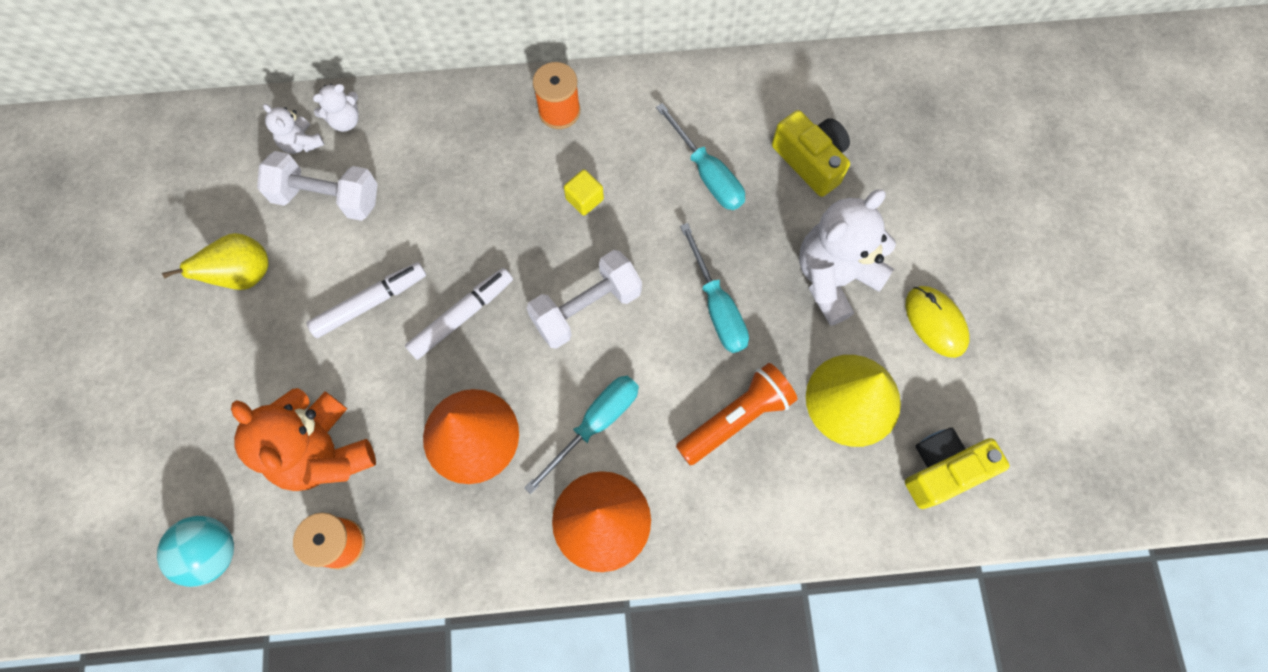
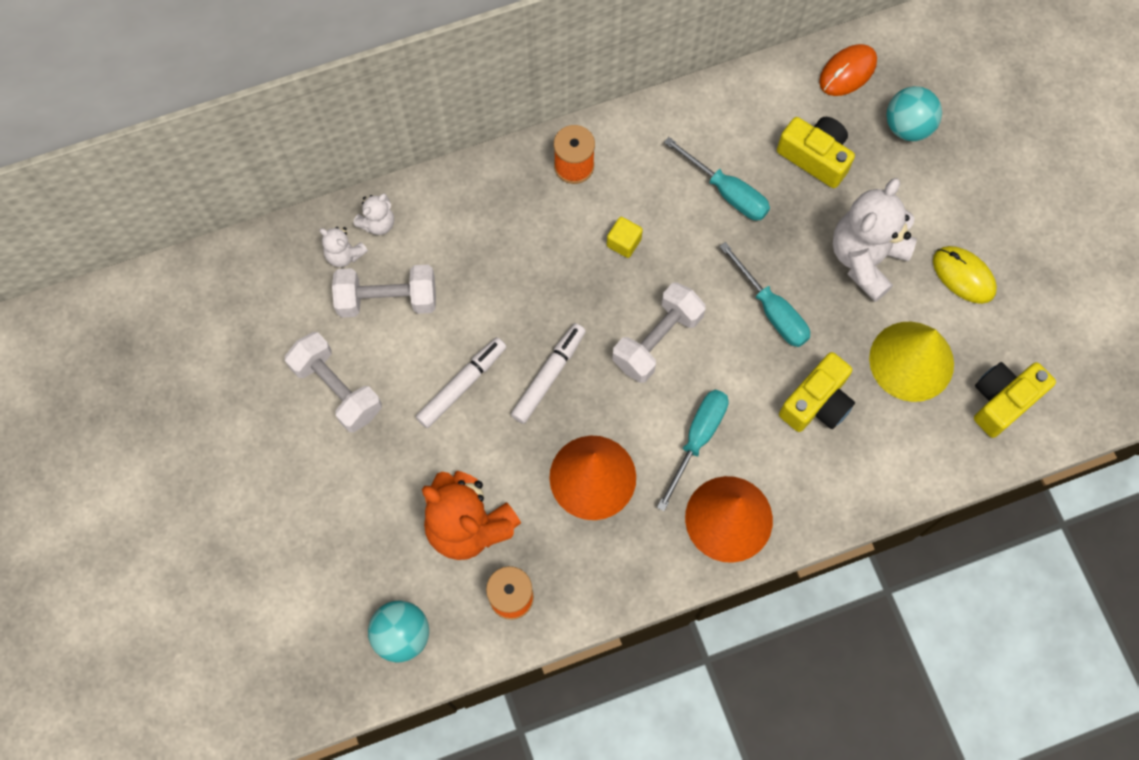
camera: 15 degrees left, 0 degrees up
(244, 275) = (337, 389): yellow pear -> white dumbbell
(736, 418) = (817, 402): orange flashlight -> yellow camera
(869, 84) = (847, 72): none -> orange mouse
(917, 153) = (907, 126): none -> turquoise ball

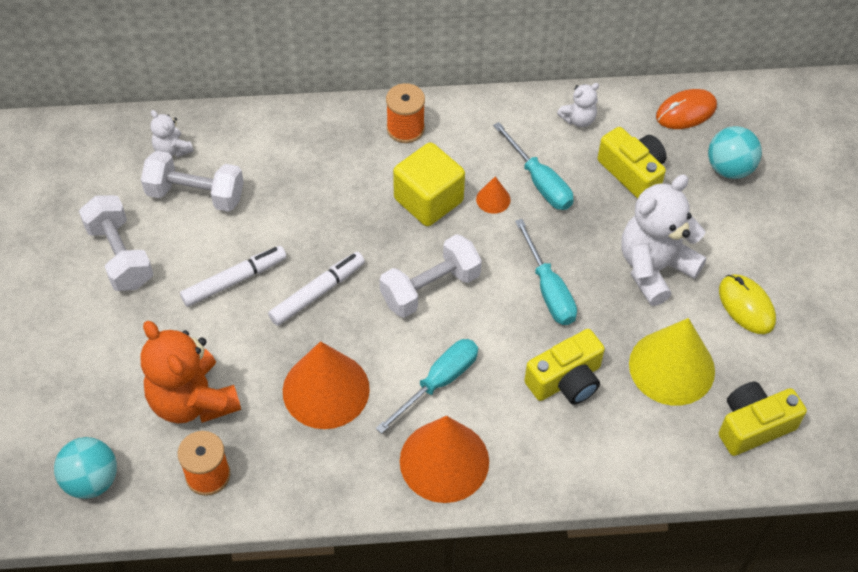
camera: 15 degrees right, 15 degrees down
(378, 223) = (212, 132): white teddy bear -> white teddy bear (578, 119)
(624, 242) = (428, 200): yellow cube -> yellow cube, size x2.02
(687, 224) = (493, 199): none -> orange cone

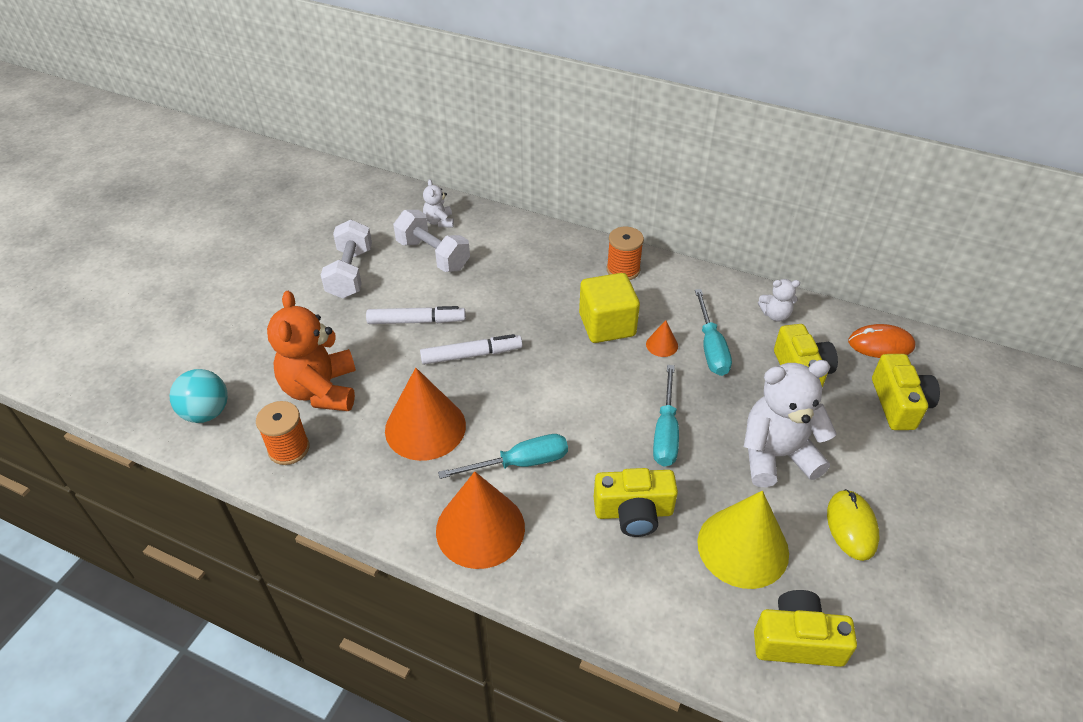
camera: 30 degrees right, 10 degrees down
(430, 288) = (563, 389): white dumbbell -> none
(729, 168) = (899, 404): turquoise ball -> yellow camera

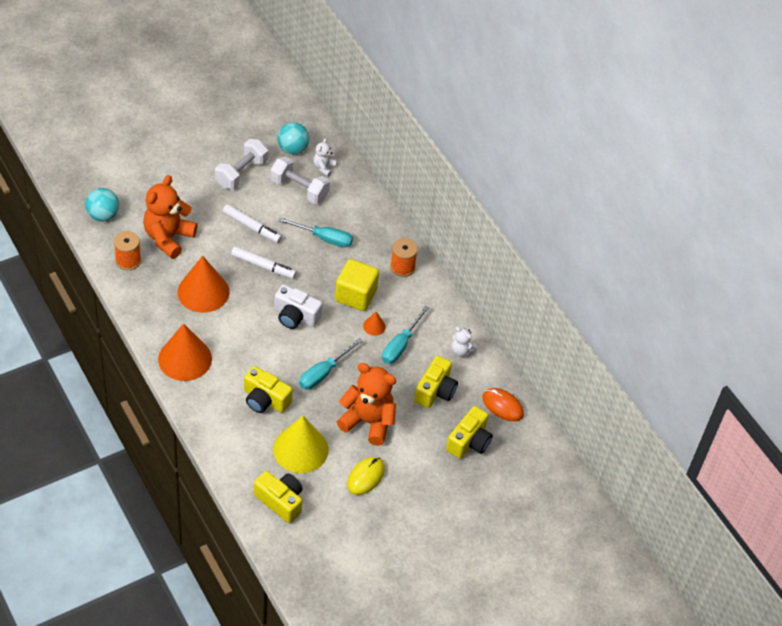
camera: 30 degrees right, 5 degrees up
(387, 222) = (292, 149): none -> turquoise ball
(433, 255) = (299, 189): white dumbbell -> white dumbbell turned 45 degrees counterclockwise
(520, 463) = (233, 340): turquoise screwdriver -> turquoise screwdriver (324, 238)
(565, 387) = (295, 316): none -> white camera
(776, 455) = (368, 421): white teddy bear -> orange teddy bear

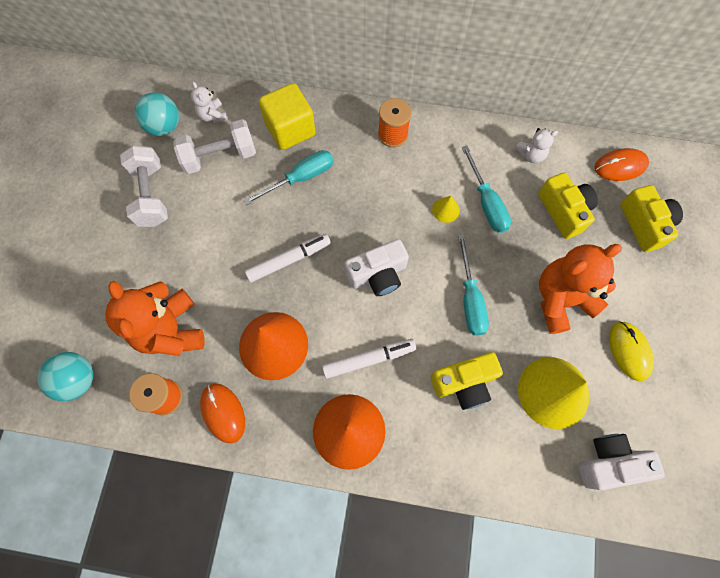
camera: 45 degrees left, 20 degrees up
(143, 293) = (223, 413): none -> orange mouse
(251, 227) = (229, 235): white marker -> white marker (368, 359)
(280, 501) = (609, 462): yellow camera -> white camera
(355, 295) = (395, 199): yellow cube -> yellow cube (290, 129)
(374, 326) = (445, 210): orange cone -> yellow cone

